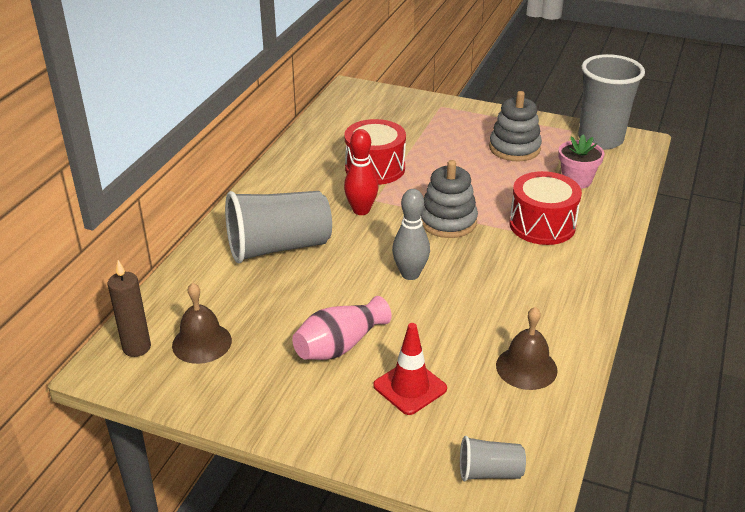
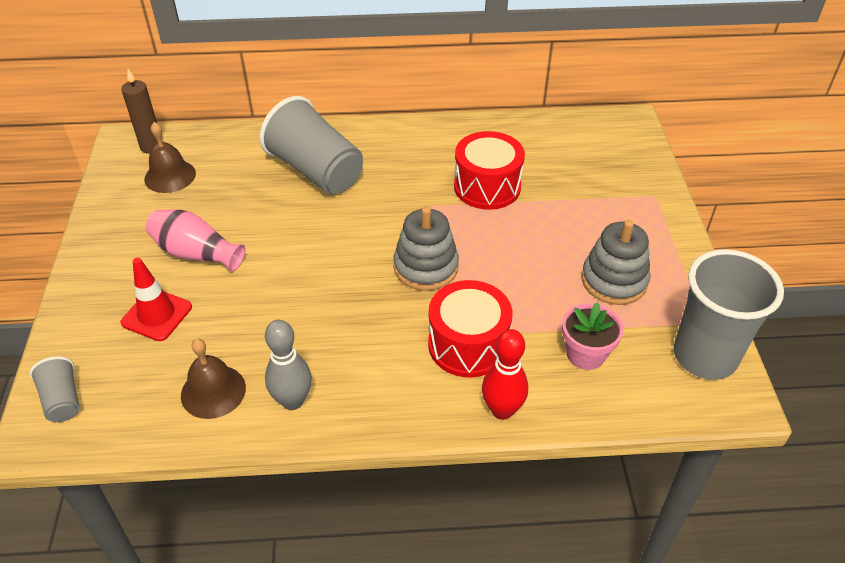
camera: 65 degrees right, 10 degrees up
(361, 210) = (406, 201): red bowling pin -> red bowling pin (502, 410)
(410, 274) = (320, 266): grey bowling pin -> grey bowling pin (292, 401)

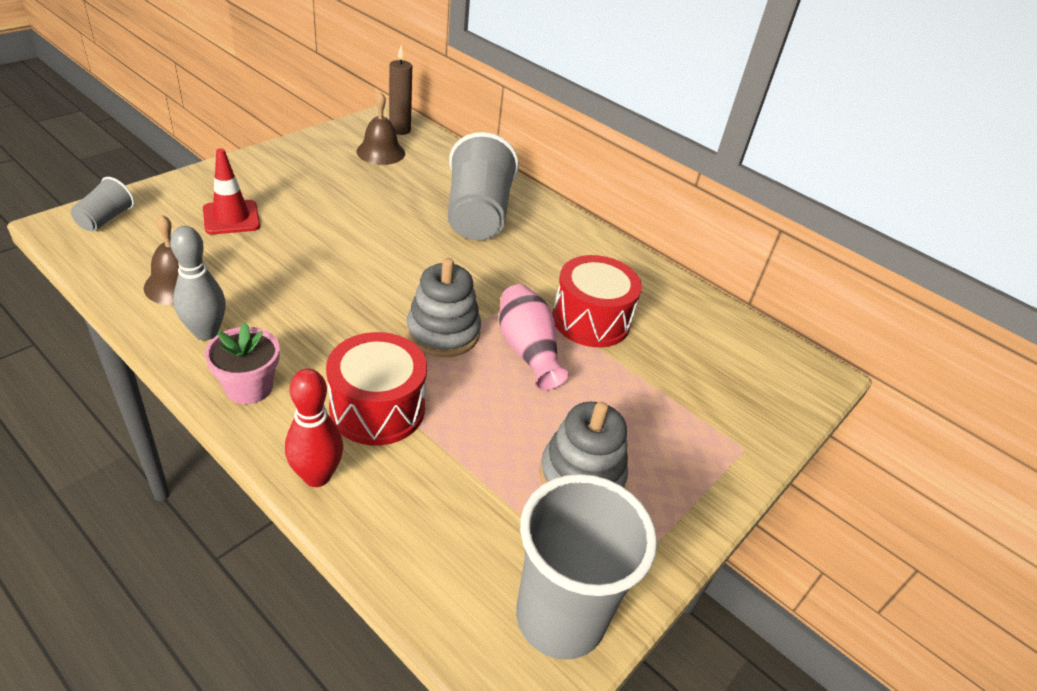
camera: 40 degrees right, 5 degrees down
(196, 253) = (315, 204): pink vase -> pink vase (528, 350)
(585, 354) = (454, 505): pink flower pot -> pink flower pot (249, 387)

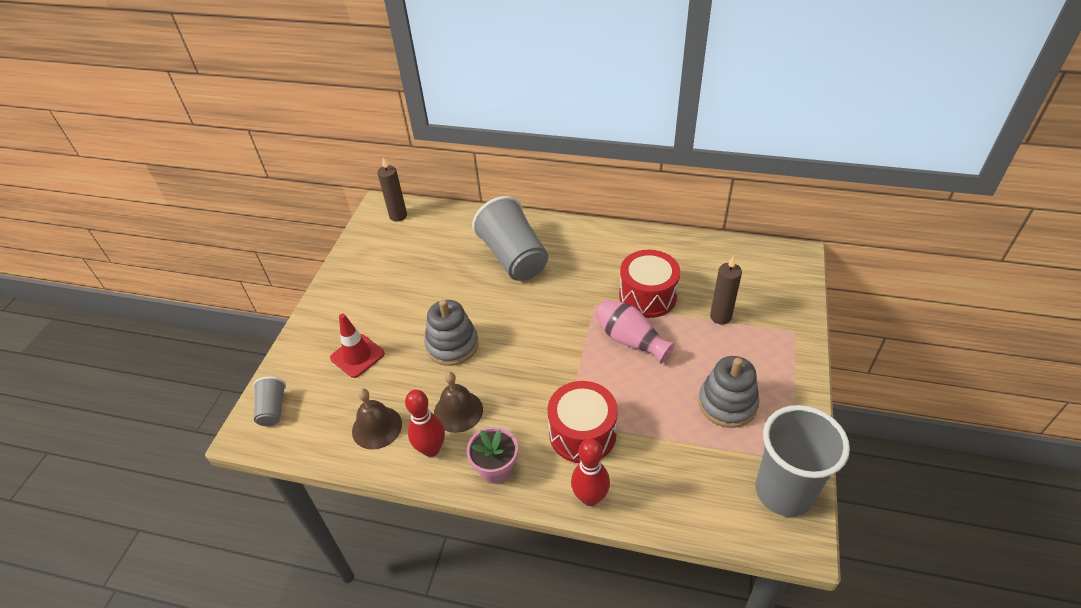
camera: 20 degrees left, 5 degrees up
(206, 332) = (431, 449): grey bowling pin -> red bowling pin
(380, 152) = (403, 242): brown bell -> brown bell (458, 411)
(443, 332) = (572, 358): grey stacking toy -> grey stacking toy (452, 345)
(661, 384) = (720, 317): none -> brown candle

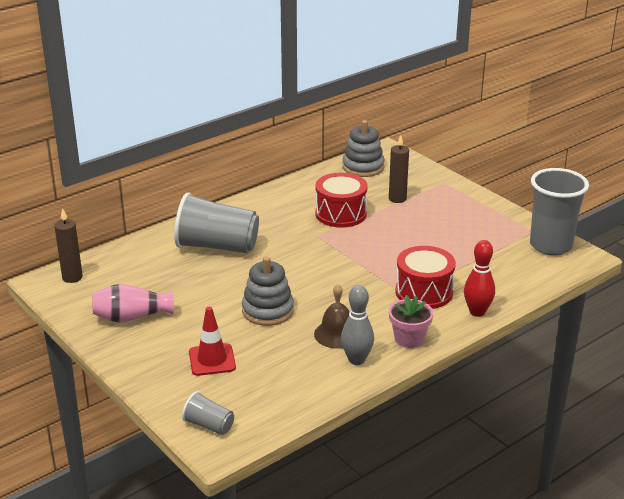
camera: 55 degrees left, 15 degrees down
(377, 427) = (302, 377): brown bell -> none
(431, 449) = (356, 360): red bowling pin -> grey bowling pin
(630, 340) = (370, 238): pink vase -> pink vase (132, 317)
(727, 403) = (468, 231): grey stacking toy -> grey stacking toy (363, 167)

